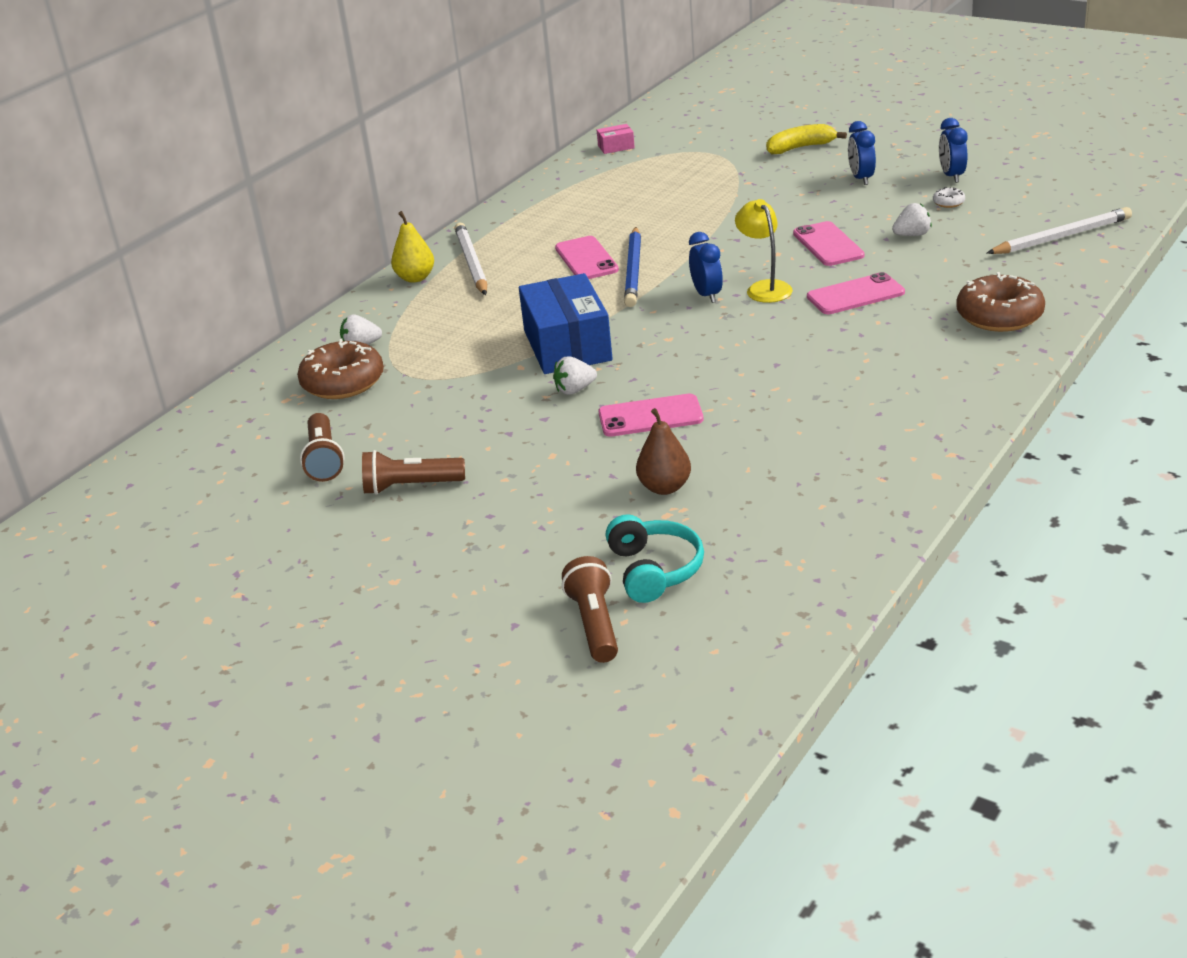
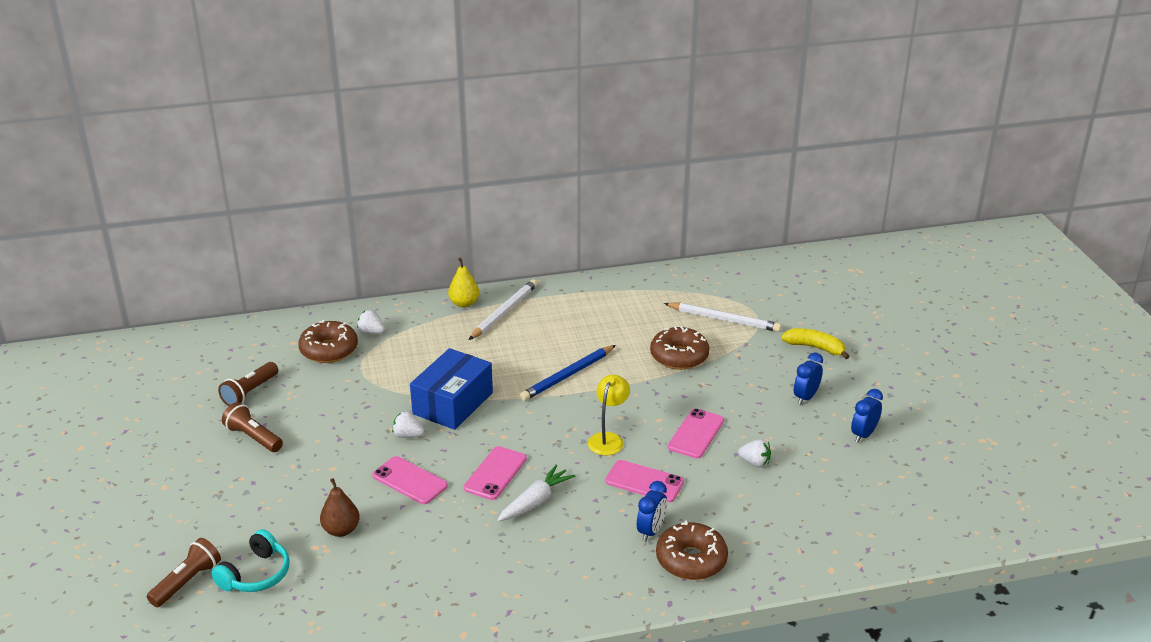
camera: 40 degrees right, 0 degrees up
(586, 259) = (559, 350): pink phone -> pink phone (495, 473)
(616, 147) = (714, 276): pink box -> none
(703, 208) = (679, 356): none -> brown donut
(707, 295) = (572, 421): blue clock -> blue clock (651, 531)
(796, 360) = (535, 501): none -> white carrot
(948, 202) = (822, 454): white donut -> none
(1061, 237) = (839, 532): white pencil -> white pencil (724, 319)

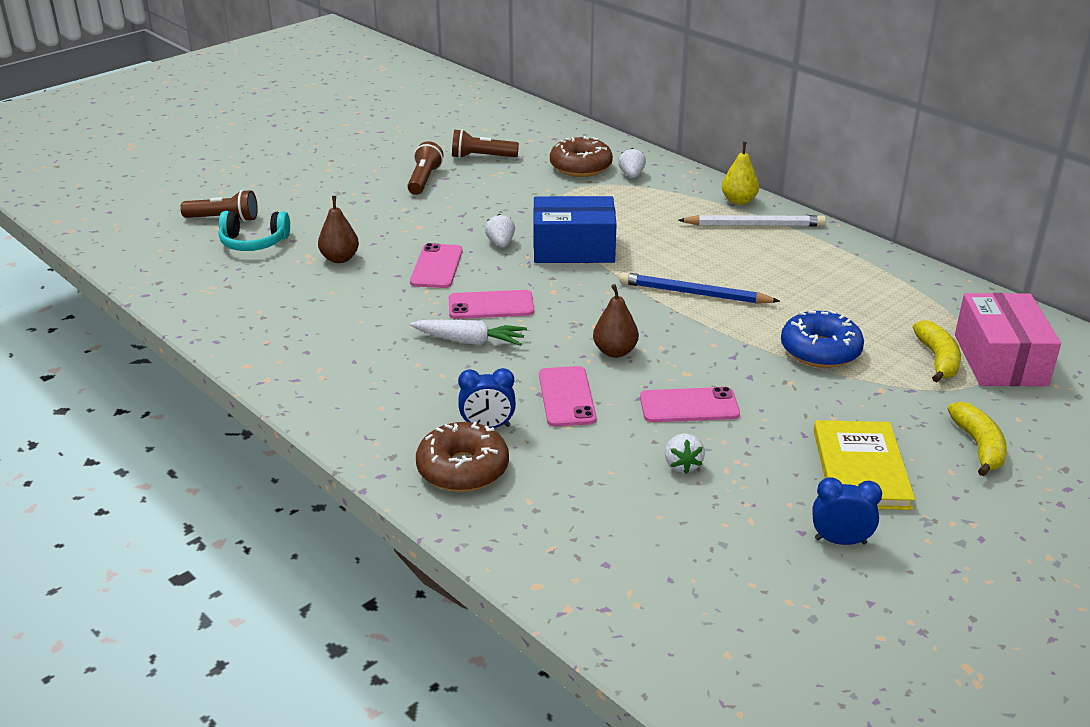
camera: 60 degrees right, 0 degrees up
(608, 439) = (615, 352): yellow lamp -> brown pear
(679, 356) = (820, 351): brown donut -> blue donut
(724, 319) = (937, 359): white pencil -> yellow banana
(742, 299) = (1000, 360): none -> pink box
(805, 397) = (860, 468): blue clock -> yellow book

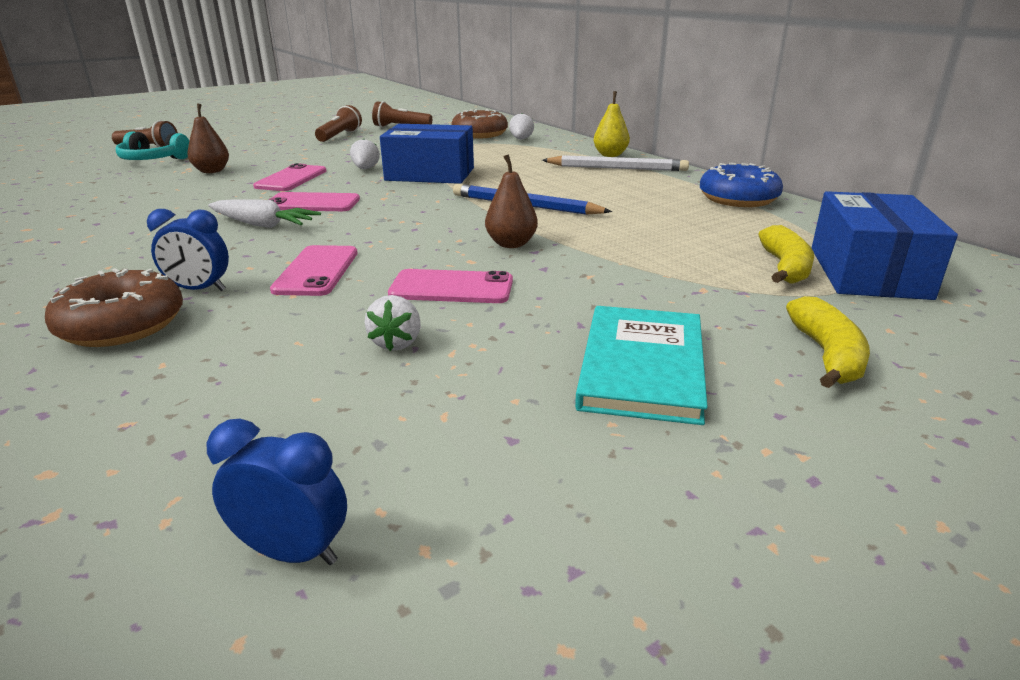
camera: 10 degrees right, 5 degrees down
(615, 352) = (405, 240): brown pear -> brown pear (511, 244)
(820, 351) = (640, 252): blue donut -> blue donut (738, 199)
(840, 541) = (567, 459): blue clock -> blue clock (292, 552)
(860, 468) = (641, 366): yellow book -> turquoise book
(1000, 360) = (868, 272): pink box -> blue box

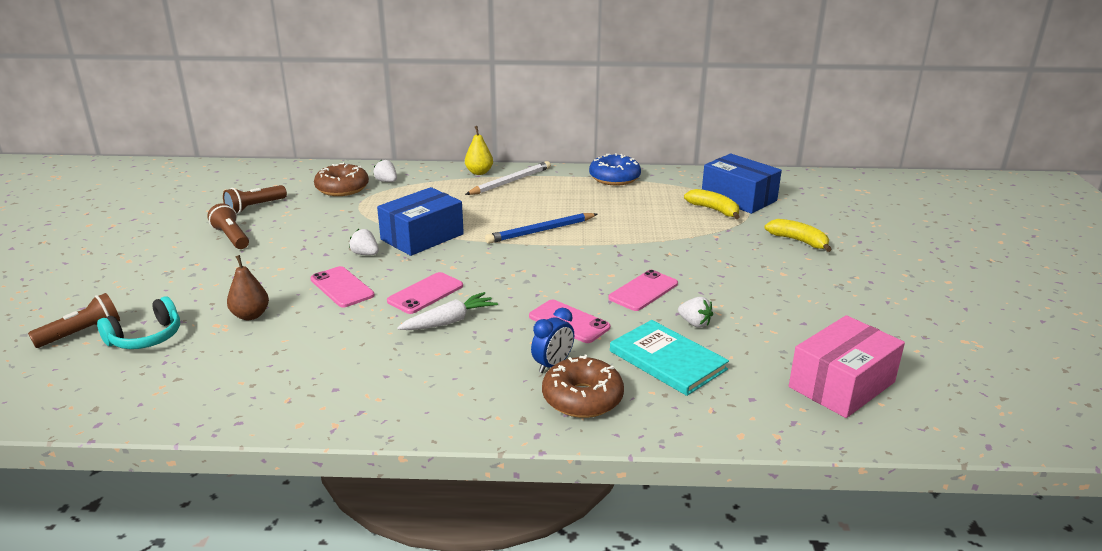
camera: 55 degrees left, 0 degrees up
(292, 552) = (842, 384): blue clock -> pink box
(511, 244) = (600, 256): brown pear -> none
(641, 366) = (773, 278): turquoise book -> turquoise book (667, 360)

